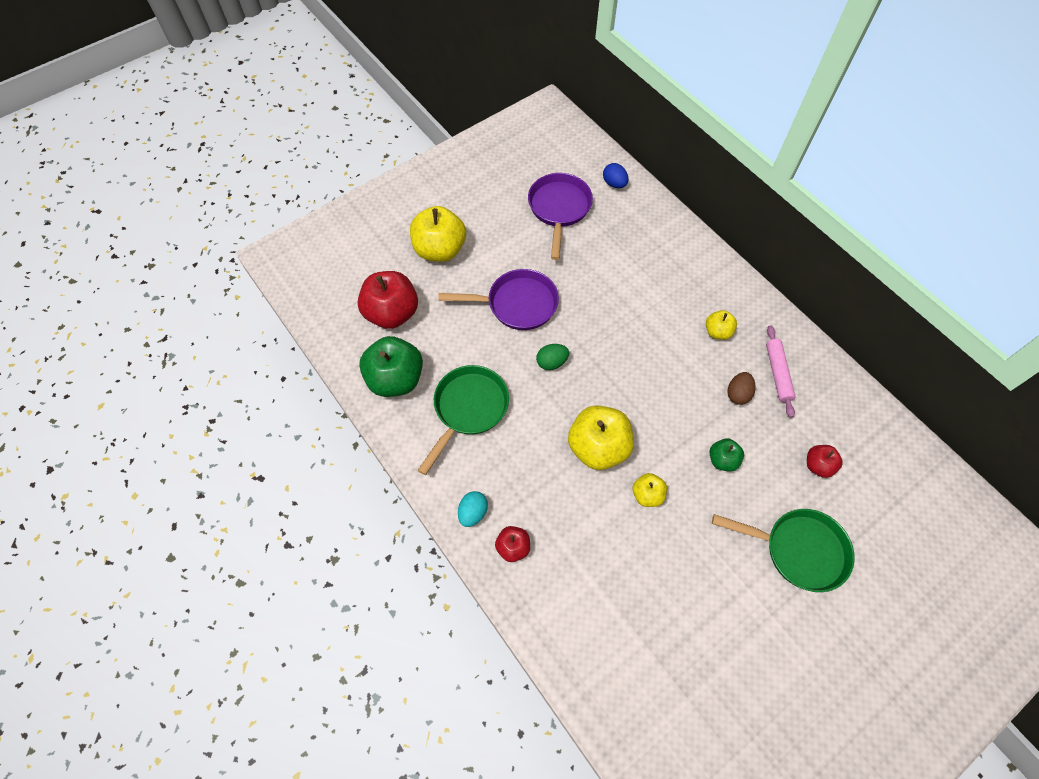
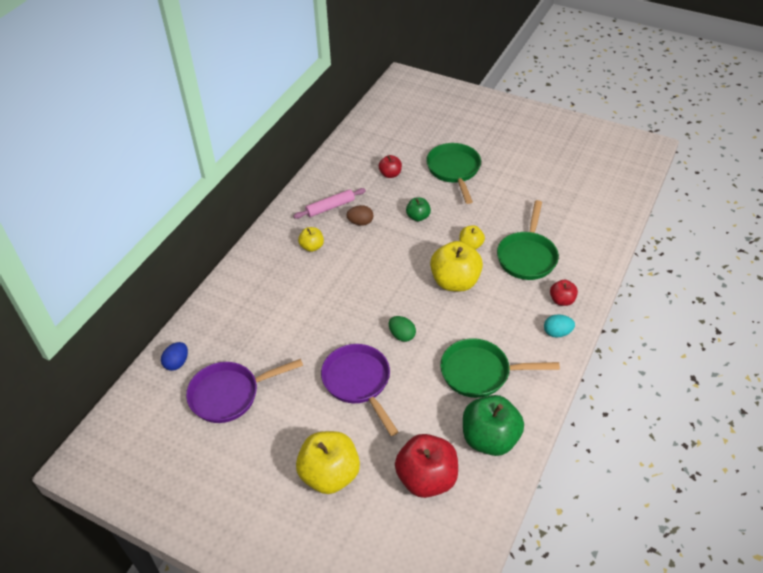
camera: 115 degrees left, 15 degrees down
(599, 550) = (527, 256): none -> green pan

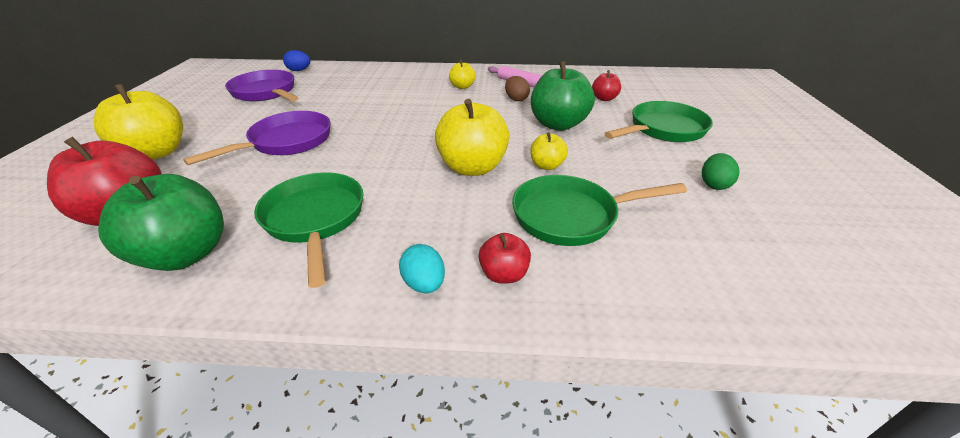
camera: 65 degrees right, 10 degrees down
(402, 335) = (364, 152): green egg -> green egg (714, 184)
(418, 217) = (558, 124): green apple -> green apple, size x1.94

